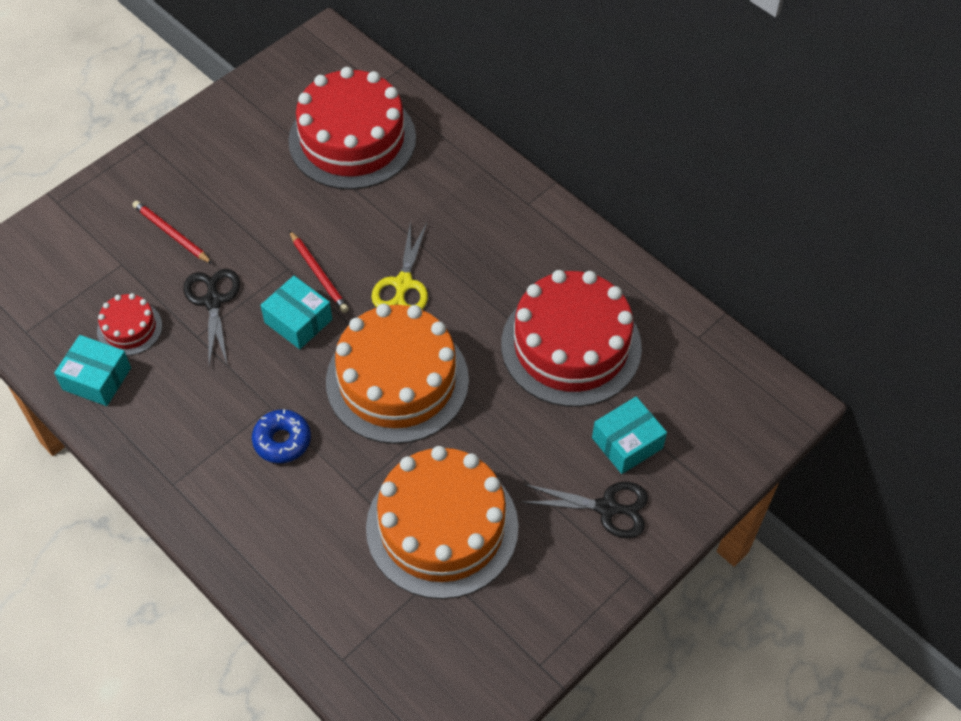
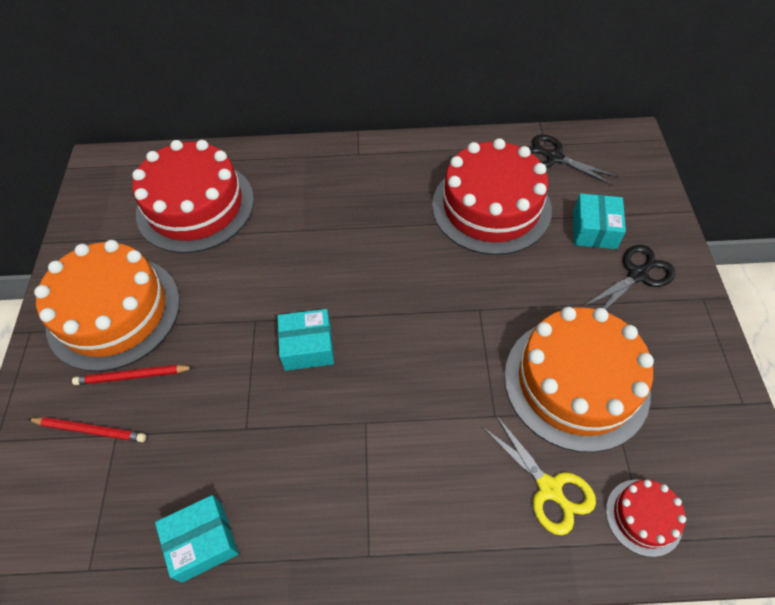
camera: 45 degrees left, 0 degrees up
(129, 328) = (182, 475): red cake -> red cake (643, 517)
(213, 301) = (227, 392): black scissors -> black scissors (554, 157)
(282, 441) = (404, 436): blue donut -> none
(318, 274) = (281, 304): red pencil -> red pencil (90, 430)
(397, 380) = (423, 321): orange cake -> orange cake (114, 312)
(403, 284) = (346, 261): yellow scissors -> yellow scissors (549, 488)

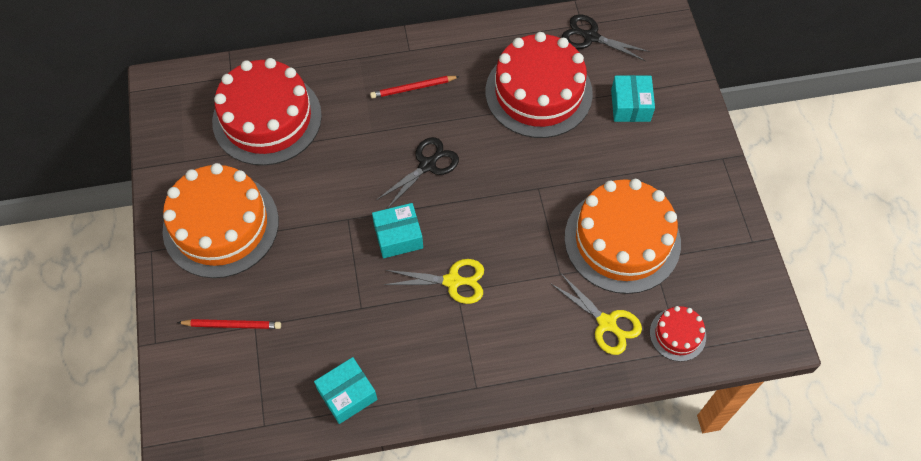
camera: 10 degrees left, 5 degrees up
(133, 376) = (254, 278): red pencil -> red pencil (413, 88)
(362, 408) = (452, 281): none -> yellow scissors
(637, 275) = (668, 143): black scissors -> black scissors (427, 165)

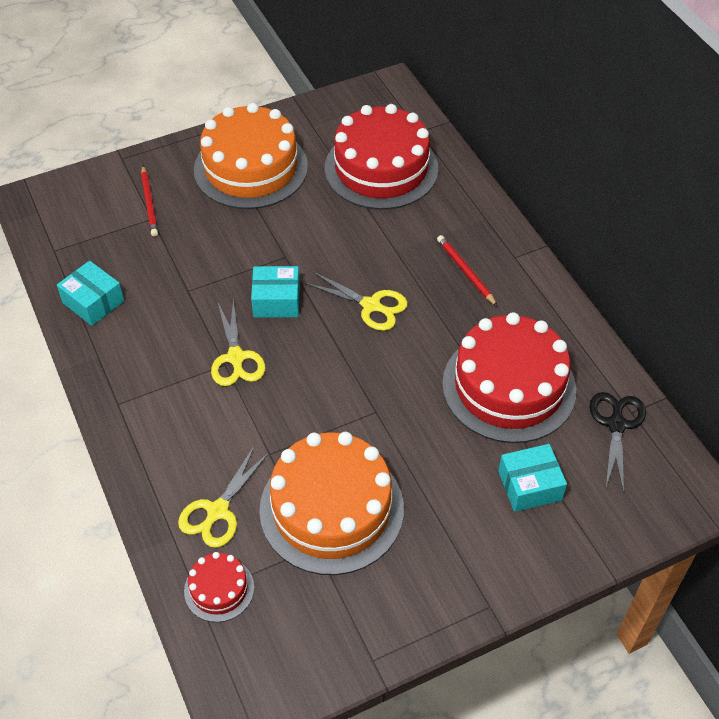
camera: 75 degrees right, 10 degrees down
(398, 236) = (276, 301): turquoise box -> turquoise box turned 60 degrees counterclockwise
(427, 165) = (371, 305): black scissors -> yellow scissors

